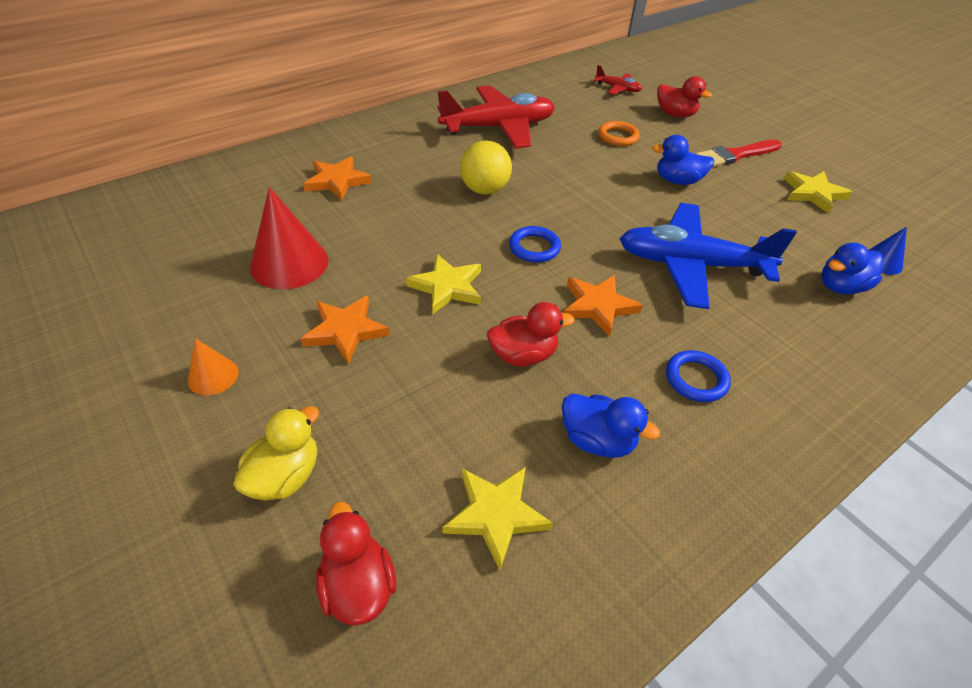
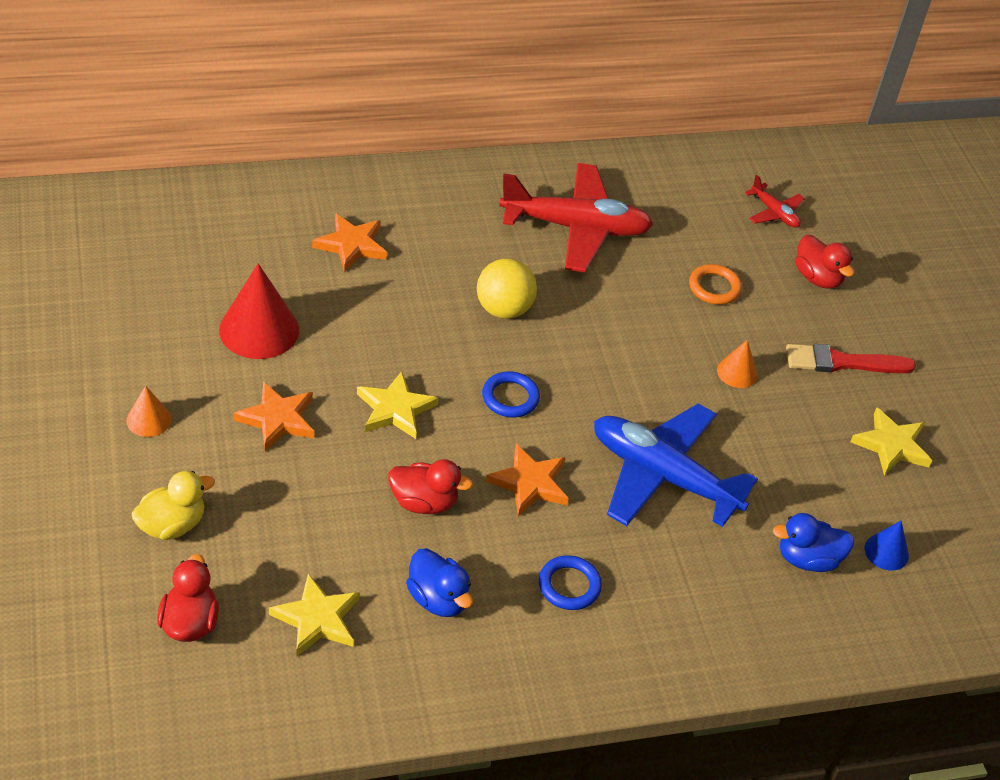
camera: 20 degrees right, 0 degrees up
(677, 181) = (737, 372): blue duck -> orange cone

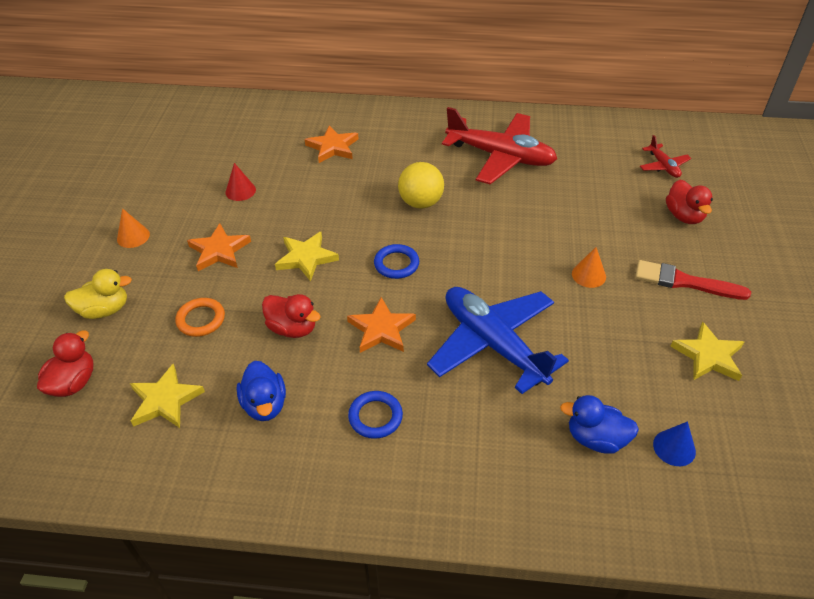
camera: 25 degrees right, 0 degrees up
(259, 329) = (240, 191): red cone -> red cone, size x0.53
(714, 287) = (593, 211): orange ring -> orange ring (201, 319)

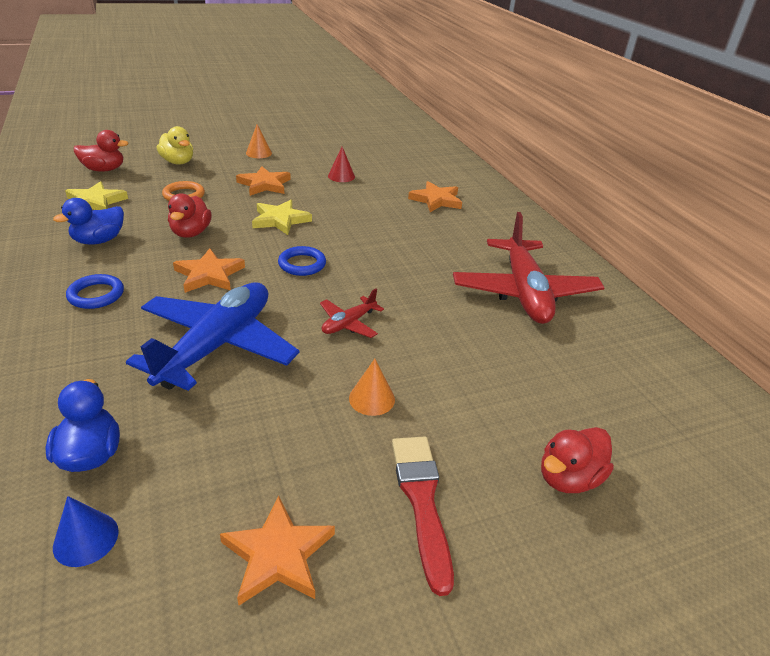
camera: 60 degrees right, 10 degrees down
(421, 203) = (401, 259): yellow ball -> none
(663, 166) = (660, 436): red plane -> red plane (348, 323)
(708, 356) = (278, 555): yellow star -> orange star

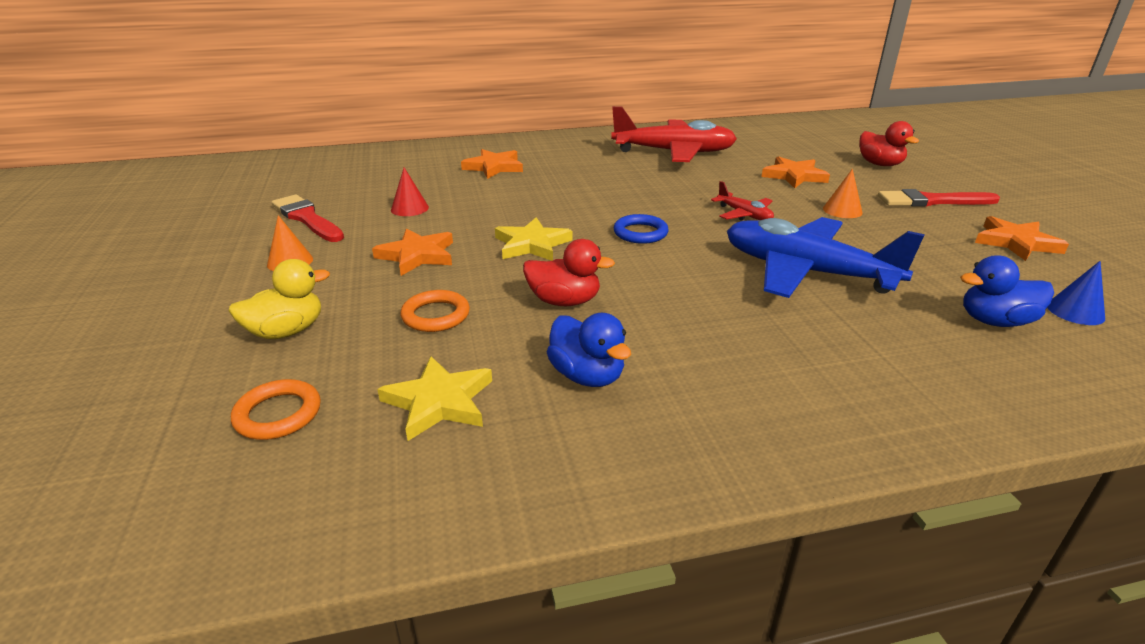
camera: 80 degrees left, 5 degrees down
(96, 295) = (739, 356): blue ring -> none
(104, 169) = (278, 414): red duck -> orange ring
(209, 275) = (672, 283): orange star -> orange star (794, 176)
(320, 150) = (307, 218): none -> red brush

